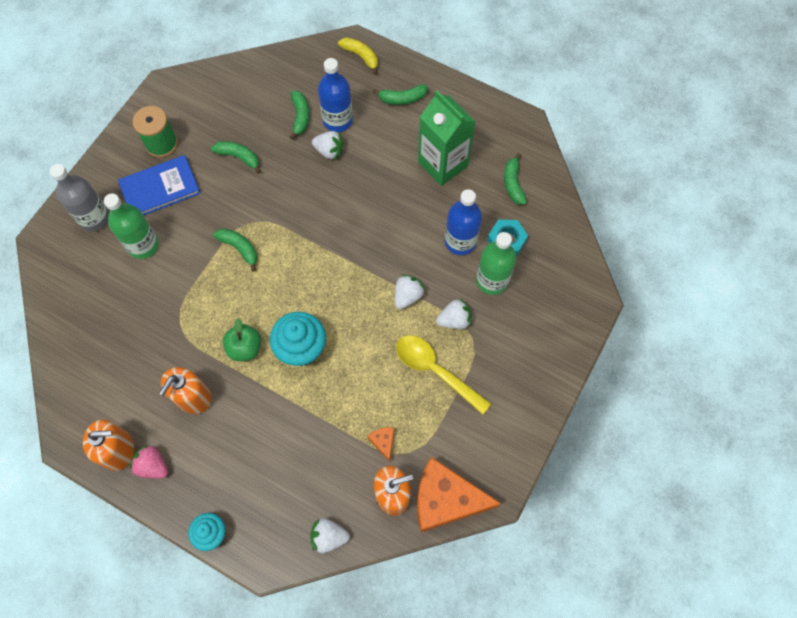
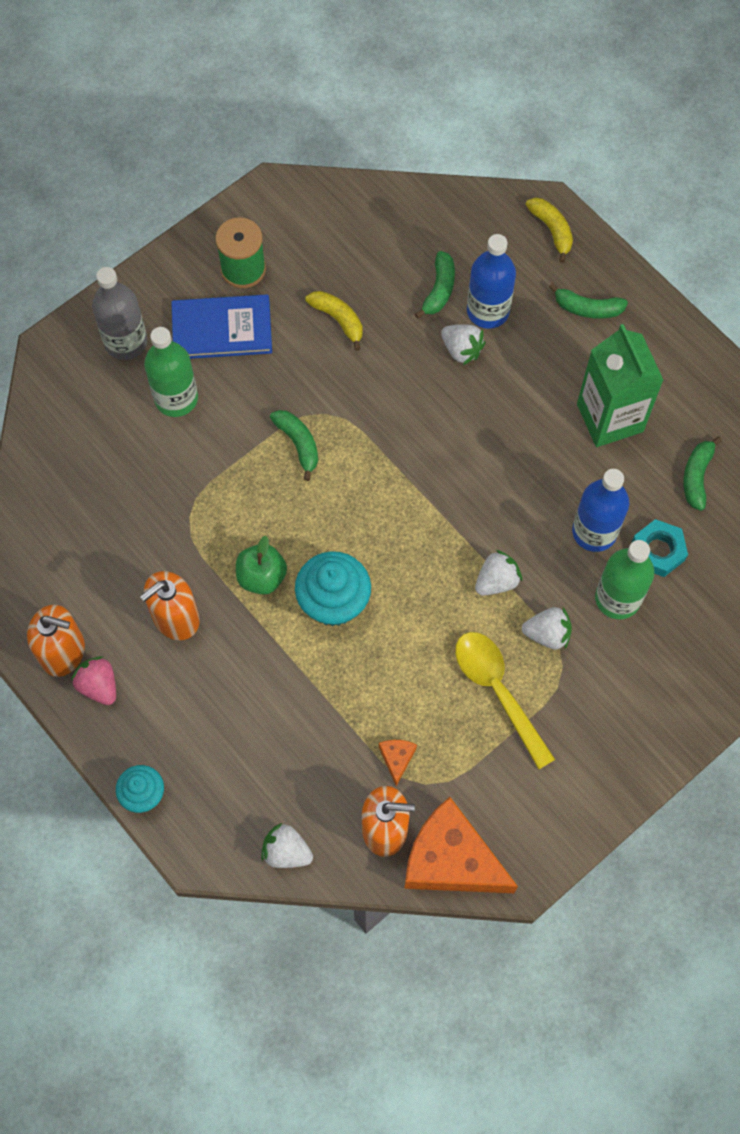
camera: 20 degrees right, 0 degrees up
(239, 157) = (338, 320): green banana -> yellow banana

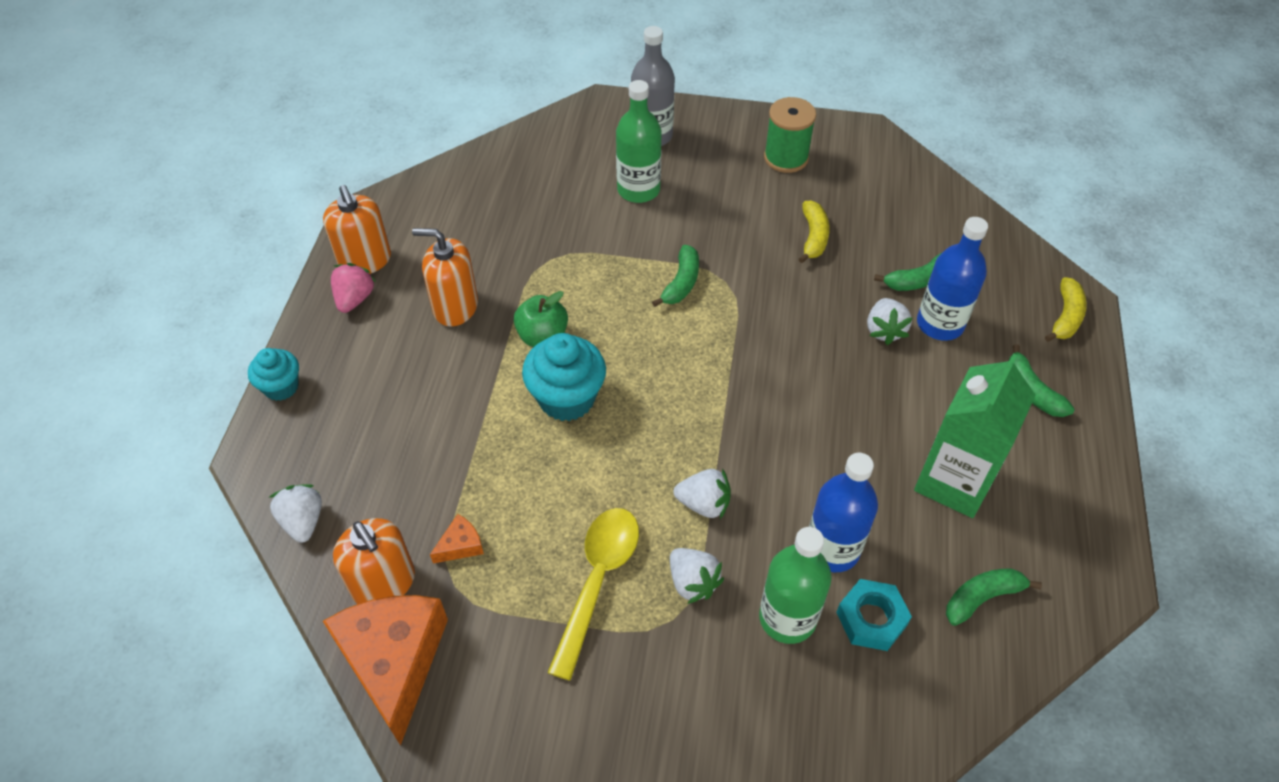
camera: 50 degrees right, 15 degrees down
(222, 329) = (724, 178): blue book -> none

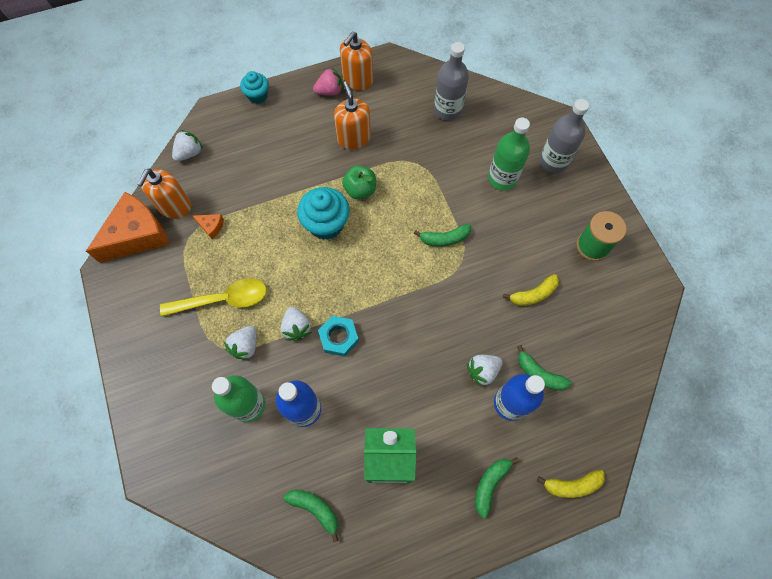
camera: 60 degrees right, 15 degrees up
(497, 193) = (447, 110): none -> grey bottle
(871, 619) = (270, 450): turquoise nut -> turquoise nut (339, 337)

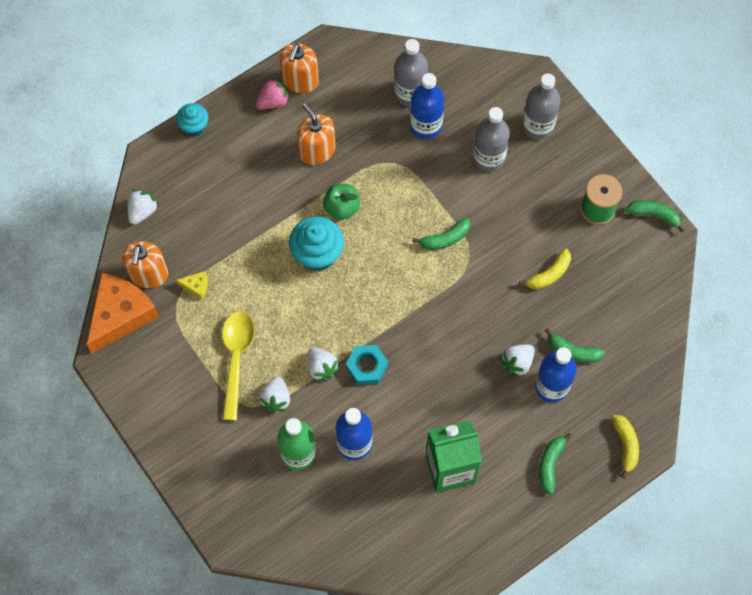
camera: 15 degrees left, 0 degrees up
(211, 226) = (196, 286): orange cheese -> yellow cheese
(222, 300) = (236, 359): yellow spoon -> yellow spoon turned 60 degrees counterclockwise
(315, 509) = (394, 529): green banana -> green banana (654, 215)
(454, 139) = (426, 125): none -> blue bottle
(502, 178) = (488, 158): green bottle -> grey bottle
(571, 485) = (625, 445): yellow banana -> yellow banana turned 75 degrees counterclockwise

